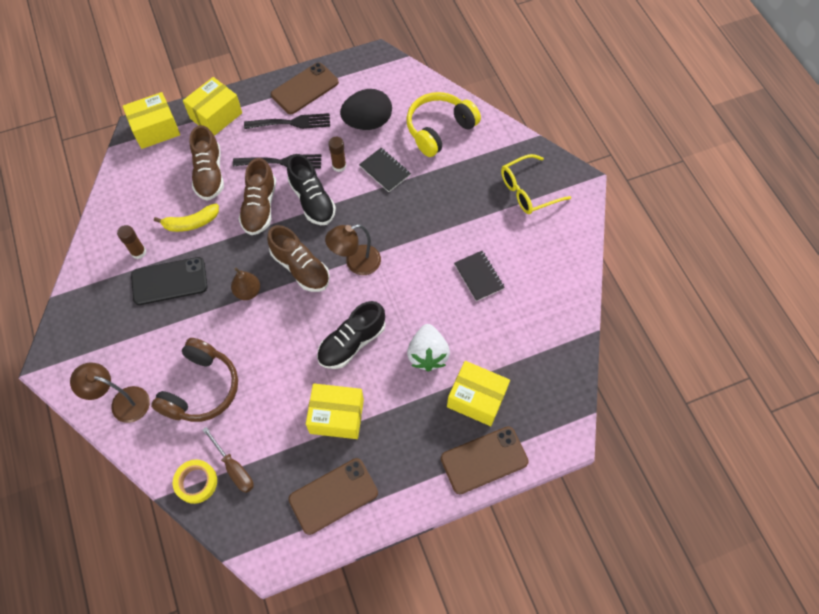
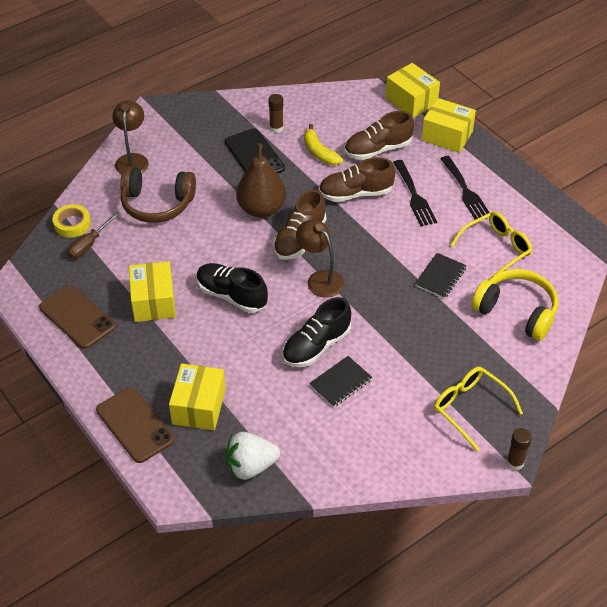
camera: 75 degrees right, 15 degrees down
(248, 291) = (261, 209): brown pear -> brown pear, size x1.77
(305, 88) = (514, 190): brown phone -> none
(312, 200) = (379, 229): black shoe -> black shoe (316, 346)
(339, 166) = (429, 239): brown glue stick -> brown glue stick (515, 462)
(367, 122) = (495, 249): black egg -> yellow glasses
(427, 354) = (236, 357): white strawberry -> white strawberry (250, 466)

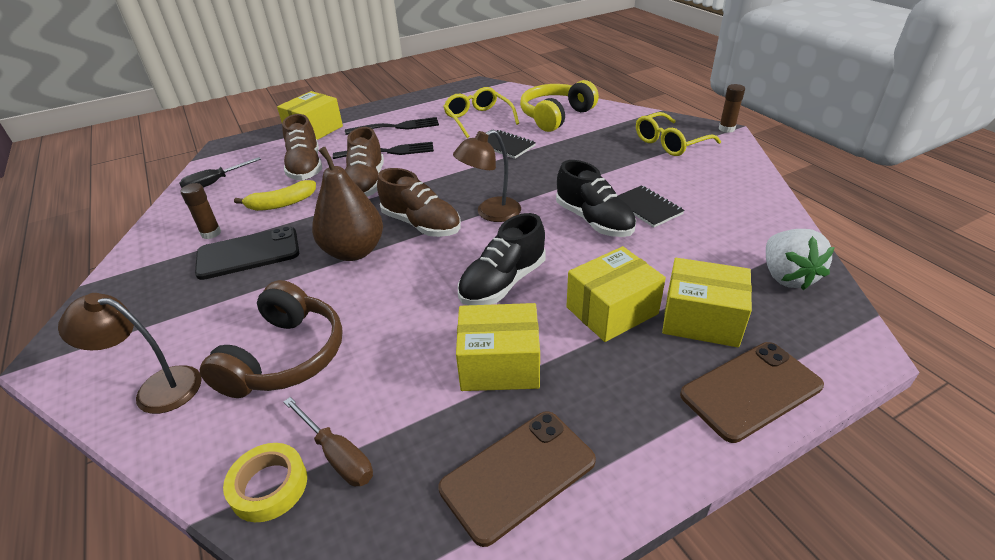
camera: 80 degrees left, 10 degrees down
(344, 105) = (214, 183): none -> black screwdriver
(411, 101) = (246, 145): yellow box -> yellow box (612, 310)

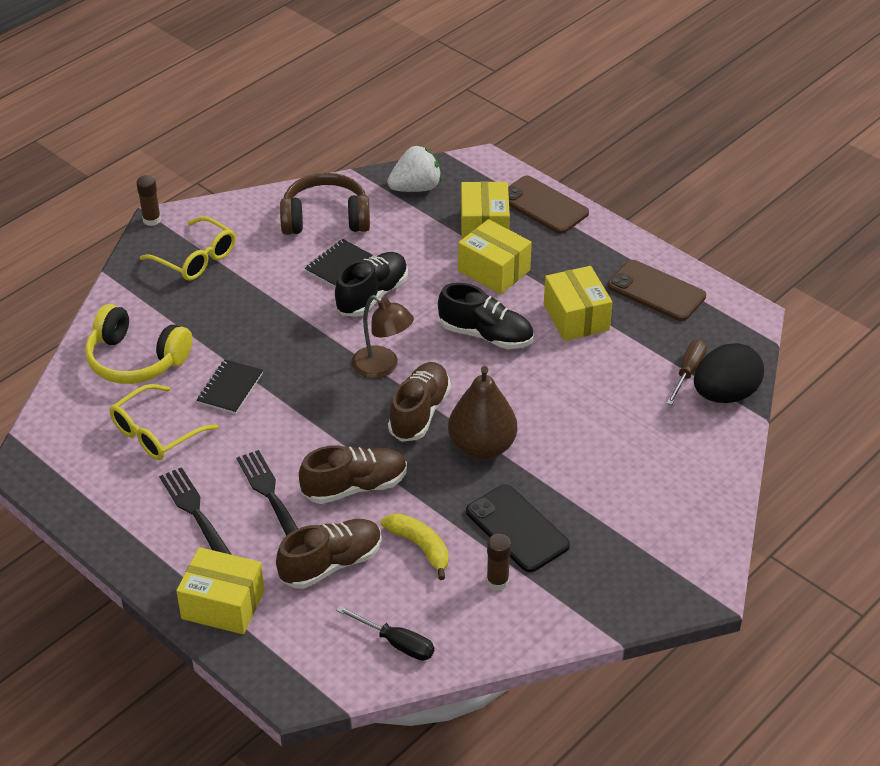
camera: 110 degrees left, 5 degrees up
(157, 388) = (693, 497): brown lamp -> none
(269, 486) = (725, 394): yellow tape -> black egg
(286, 357) = (627, 435): brown headphones -> brown headphones (325, 218)

